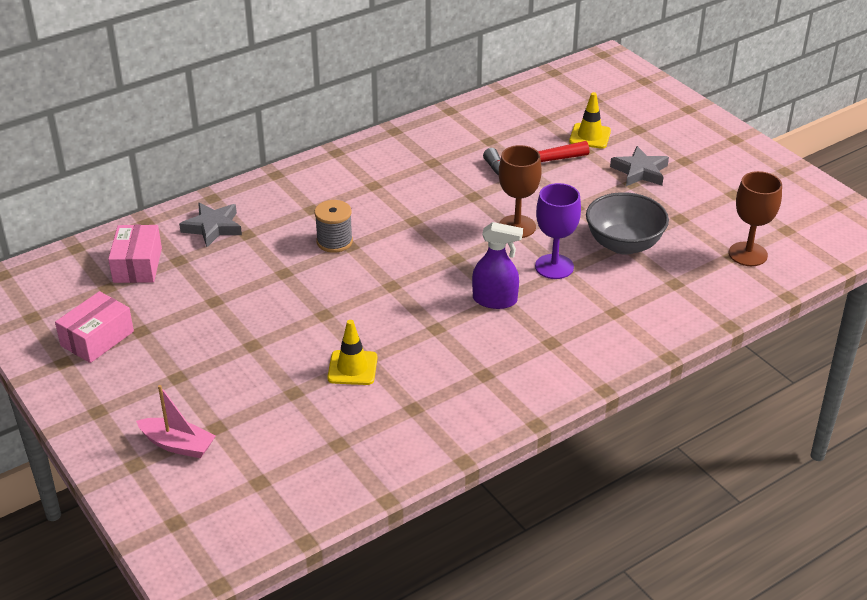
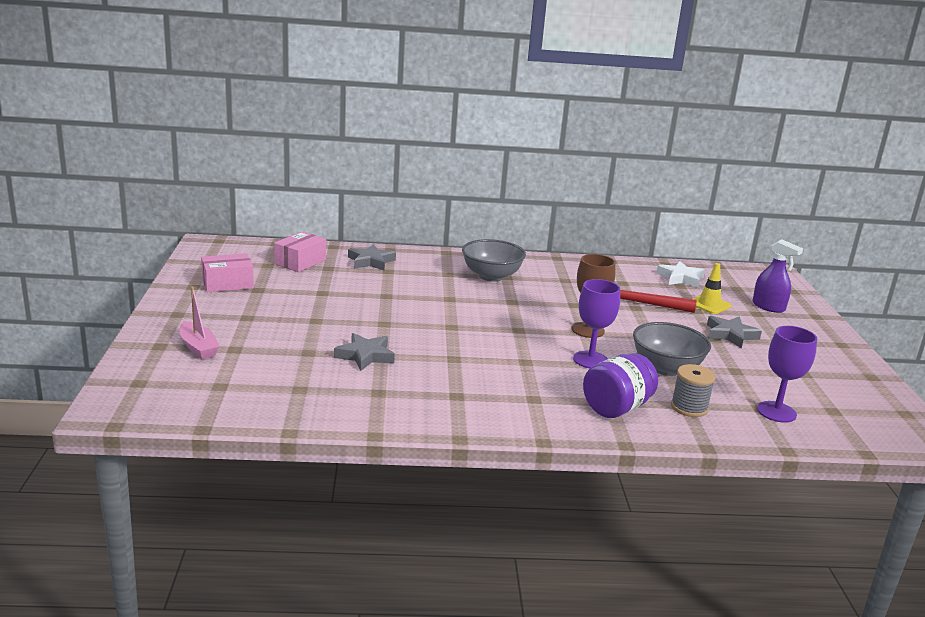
camera: 30 degrees right, 15 degrees down
(334, 242) = (441, 293): grey spool -> grey spool (689, 407)
(352, 368) = (365, 356): yellow traffic cone -> grey star
(358, 191) = (491, 276): none -> grey bowl
(495, 300) = (519, 360): purple spray bottle -> purple spray bottle (768, 307)
(534, 108) = (680, 278): none -> white star
(626, 317) = (616, 408): none -> purple jar
(748, 254) = (776, 412): brown goblet -> purple goblet

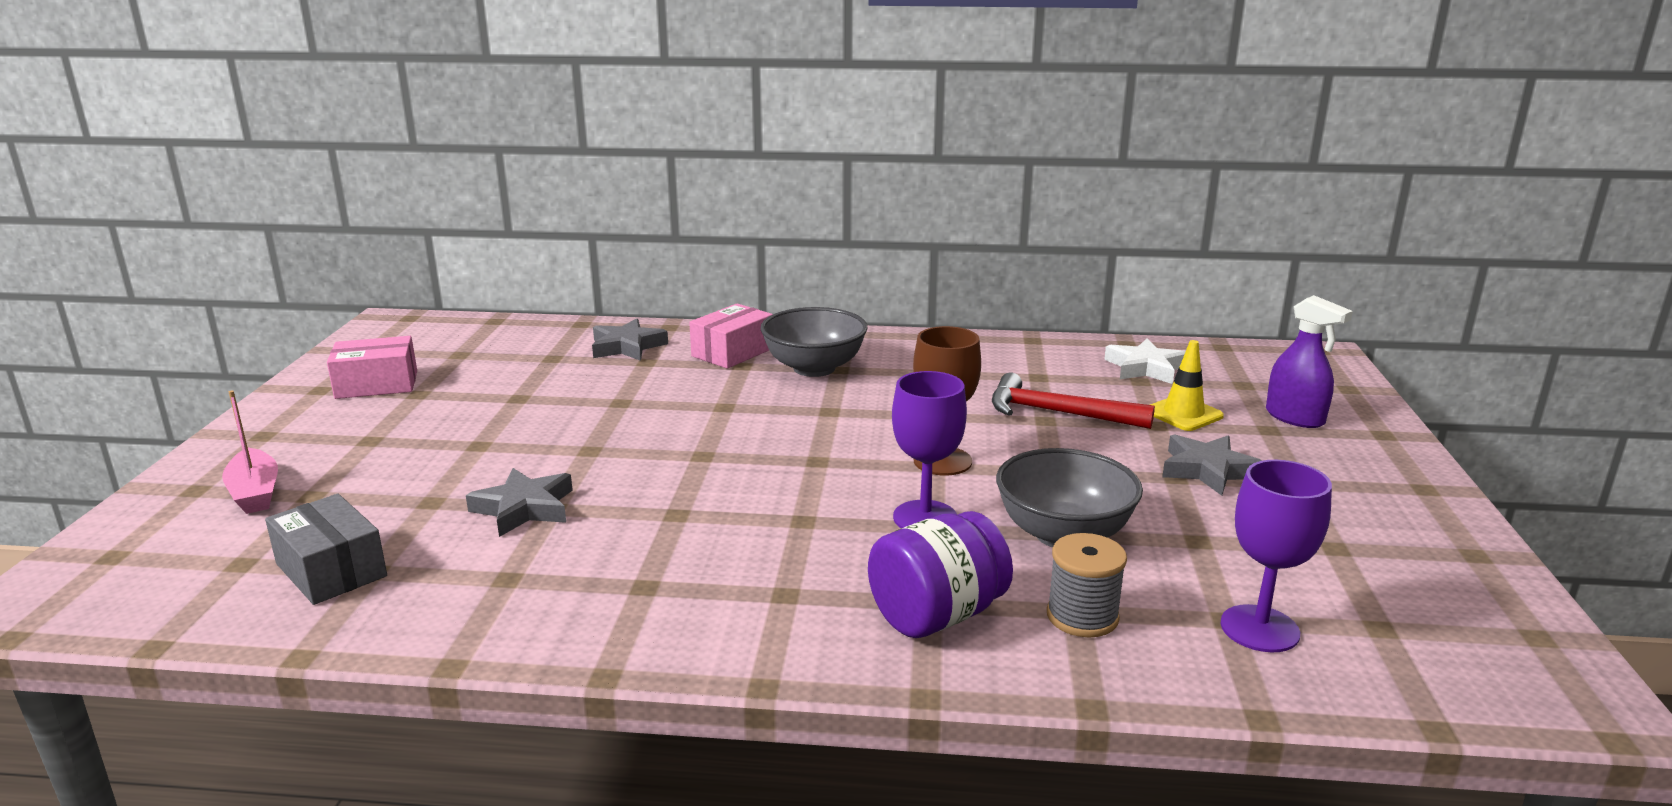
camera: 10 degrees right, 0 degrees up
(275, 389) = (331, 570): none -> grey box
(300, 262) = (514, 349): pink box -> pink box (733, 352)

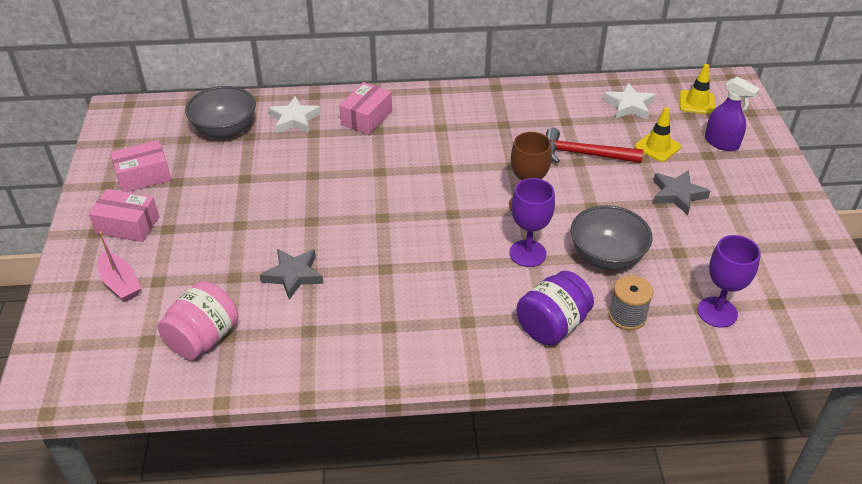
camera: 10 degrees left, 20 degrees up
(315, 432) = (127, 225): none -> pink box
(331, 570) = (203, 338): grey box -> pink jar
(627, 346) = (294, 119): grey star -> white star
(814, 368) = (424, 128): grey bowl -> grey bowl (225, 130)
(1258, 372) = (697, 103): none -> yellow traffic cone

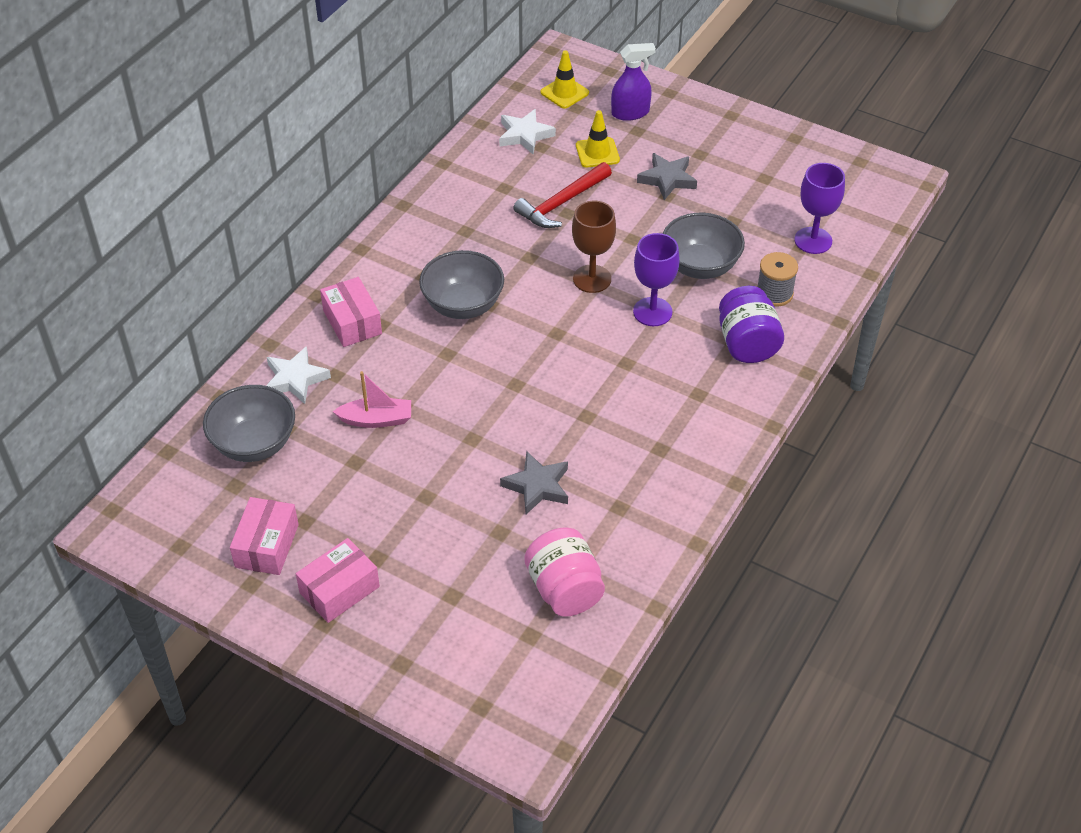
camera: 55 degrees left, 5 degrees up
(120, 283) = (428, 628): pink boat -> pink boat (376, 419)
(432, 157) = (463, 305): none -> grey bowl

